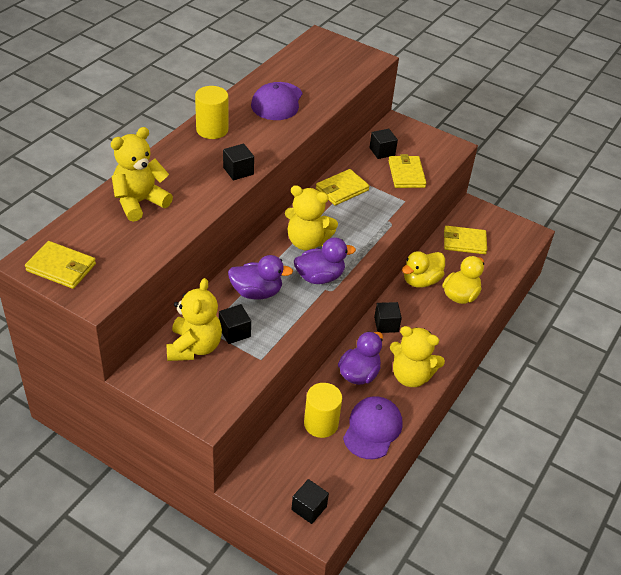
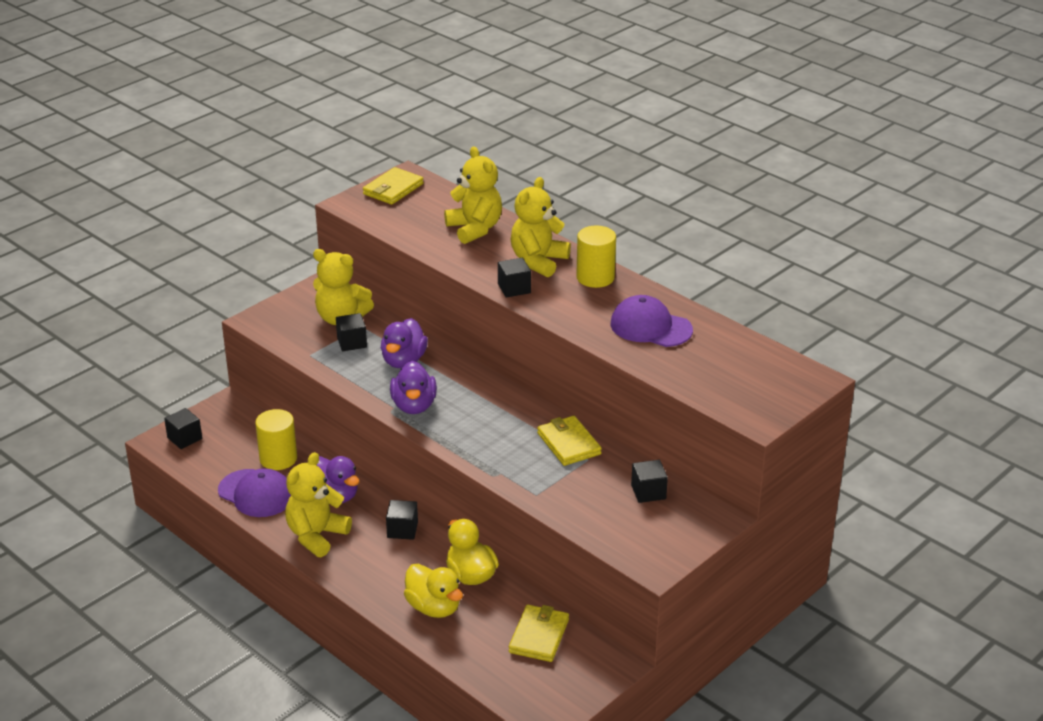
camera: 105 degrees right, 10 degrees down
(307, 242) = (475, 404): yellow teddy bear -> yellow teddy bear (538, 261)
(406, 174) = (594, 506): yellow wallet -> none

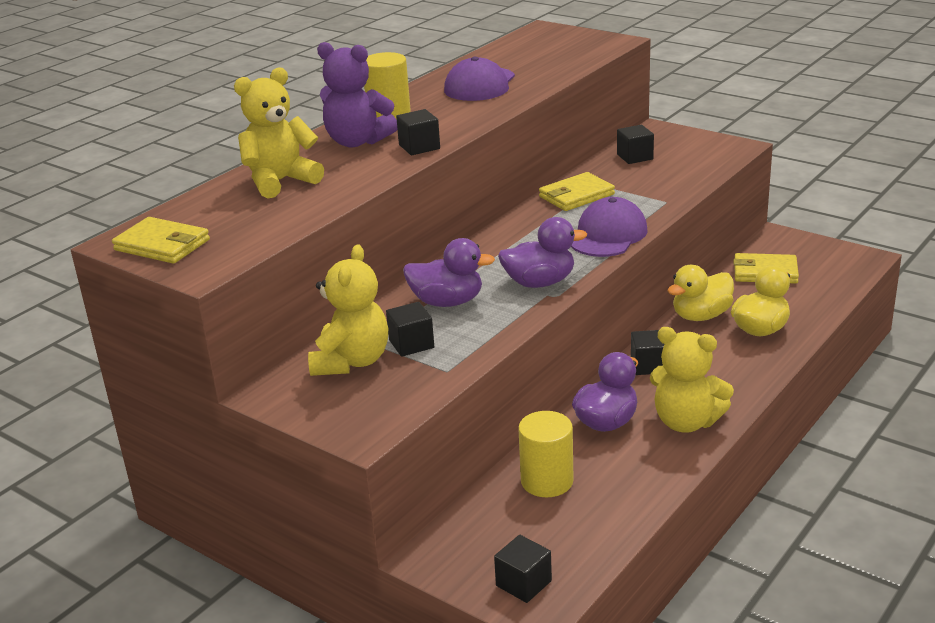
camera: 95 degrees left, 5 degrees down
(256, 493) = (626, 485): purple cap -> purple cap (608, 235)
(538, 261) = (357, 142): yellow teddy bear -> purple teddy bear

